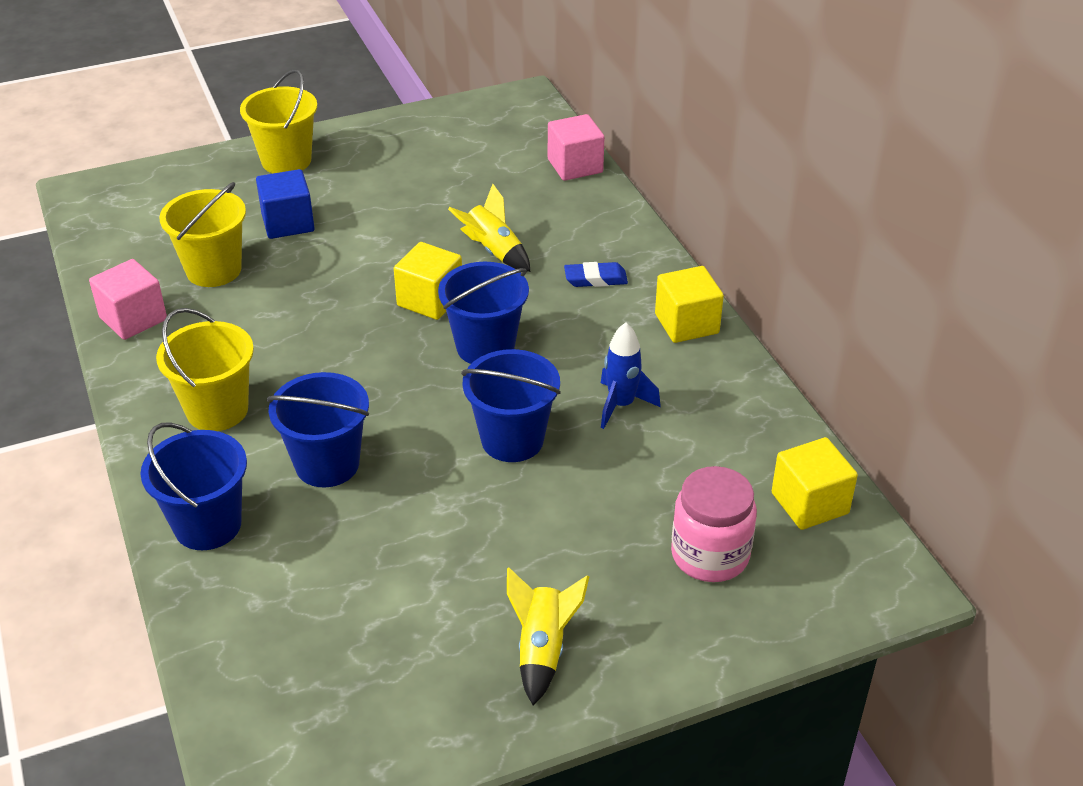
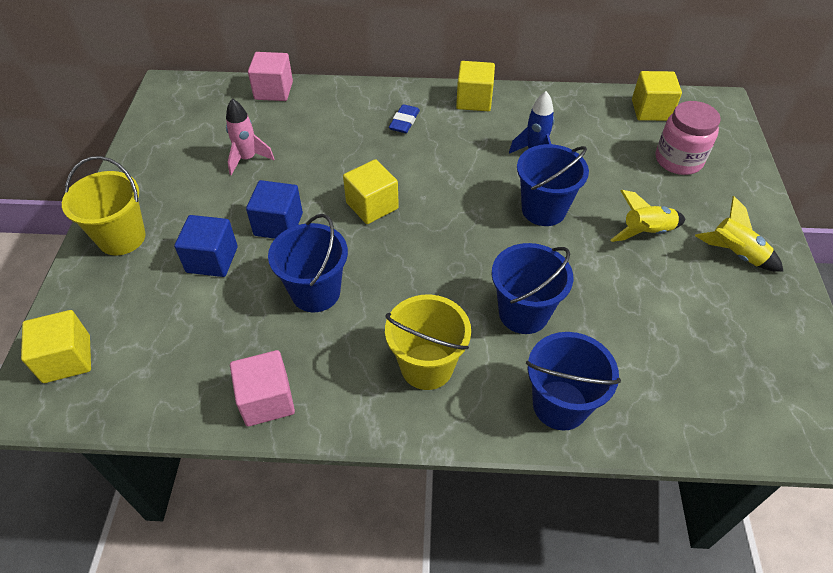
camera: 65 degrees left, 10 degrees up
(132, 191) = (67, 359): none -> yellow cube
(214, 270) = (239, 325): yellow bucket -> none
(361, 246) = (278, 224): none -> blue cube
(446, 191) = (248, 159): none -> pink rocket
(485, 347) = (442, 193): blue bucket -> blue bucket (315, 292)
(493, 251) = (339, 158): yellow rocket -> yellow rocket (646, 232)

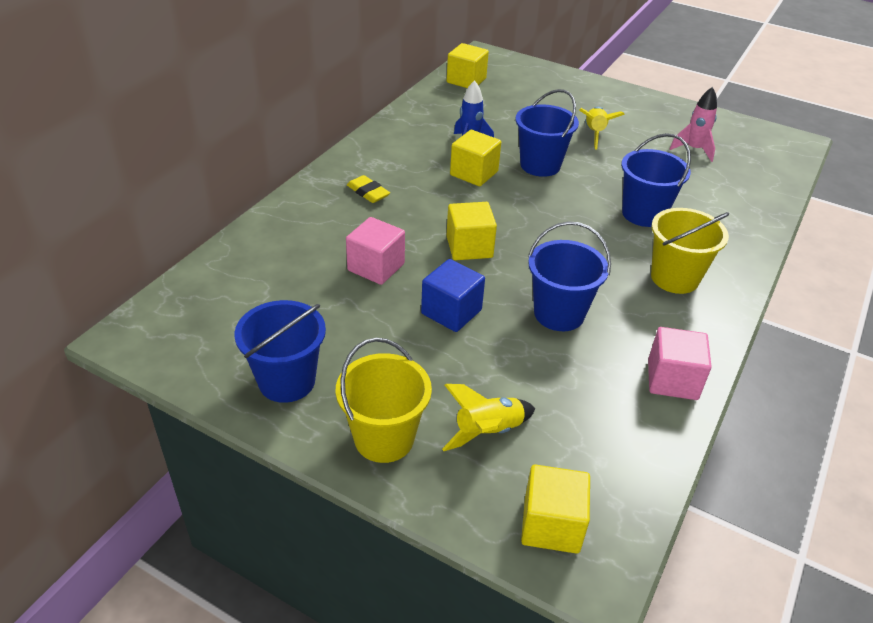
camera: 65 degrees left, 10 degrees down
(212, 259) = (470, 372): blue cube -> none
(248, 159) = (331, 306): pink rocket -> pink rocket (693, 150)
(273, 90) = (230, 256): pink cube -> pink cube (376, 267)
(404, 122) = (368, 192): blue eraser -> yellow eraser
(474, 100) = (375, 147): yellow cube -> yellow cube (474, 173)
(560, 405) = (736, 230): blue bucket -> blue bucket (287, 381)
(678, 160) = (530, 93): pink jar -> none
(735, 254) = (636, 112): yellow rocket -> yellow rocket (488, 432)

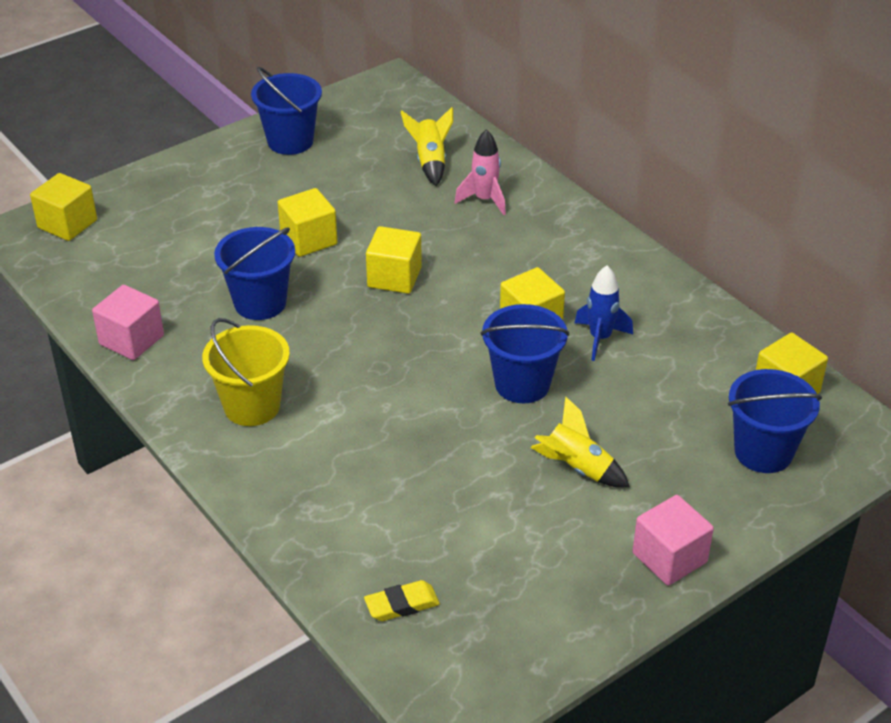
camera: 115 degrees right, 0 degrees up
(368, 192) = (530, 235): yellow eraser -> yellow eraser (402, 605)
(376, 267) = (400, 212): pink cube -> pink cube (669, 558)
(384, 438) = (200, 172): yellow bucket -> none
(451, 312) = (309, 239): blue cube -> yellow cube
(488, 432) = (165, 220): yellow rocket -> yellow rocket (430, 162)
(643, 214) = (373, 434): blue bucket -> blue bucket (763, 452)
(693, 150) = (489, 561): pink rocket -> pink rocket (484, 200)

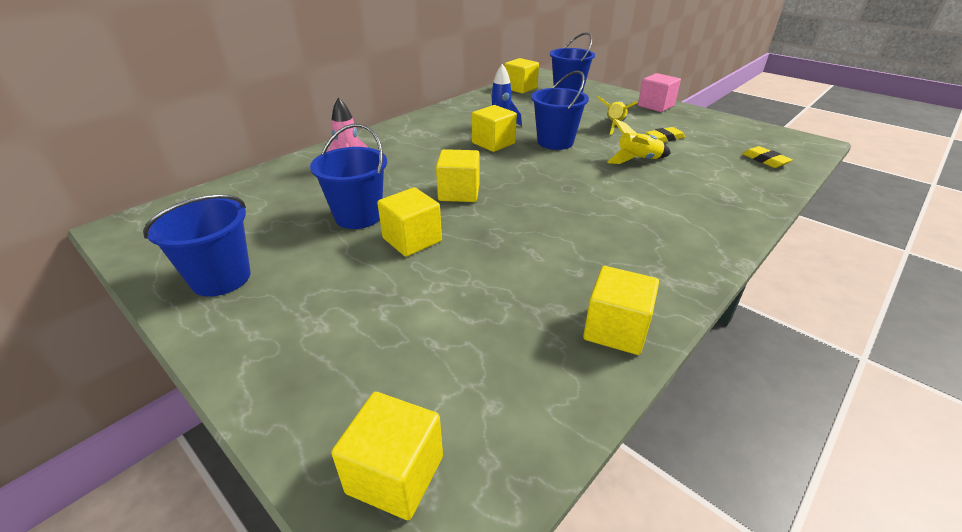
camera: 100 degrees left, 5 degrees down
(131, 340) = (615, 329): pink cube -> yellow cube
(252, 406) = (652, 235): yellow bucket -> none
(260, 303) = (517, 253): blue bucket -> blue bucket (358, 216)
(430, 162) = (288, 193): yellow rocket -> yellow rocket (637, 160)
(512, 513) = (664, 138): none -> yellow eraser

